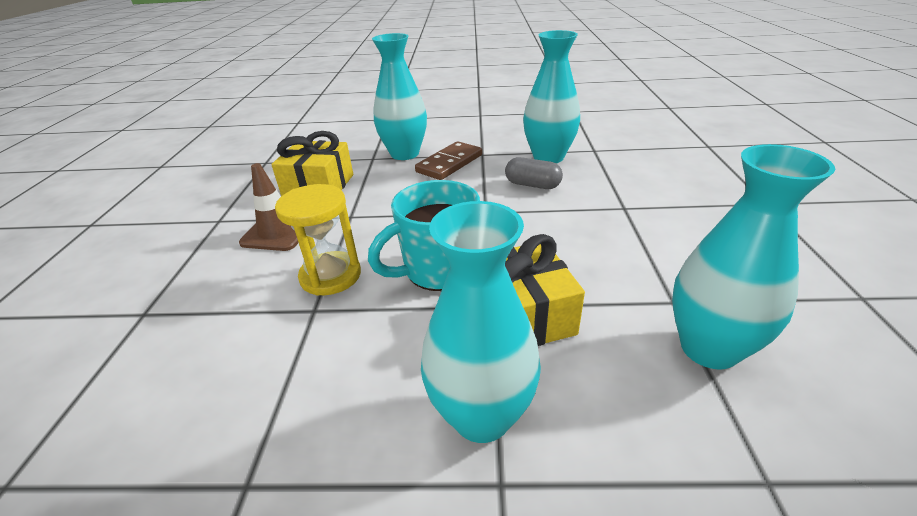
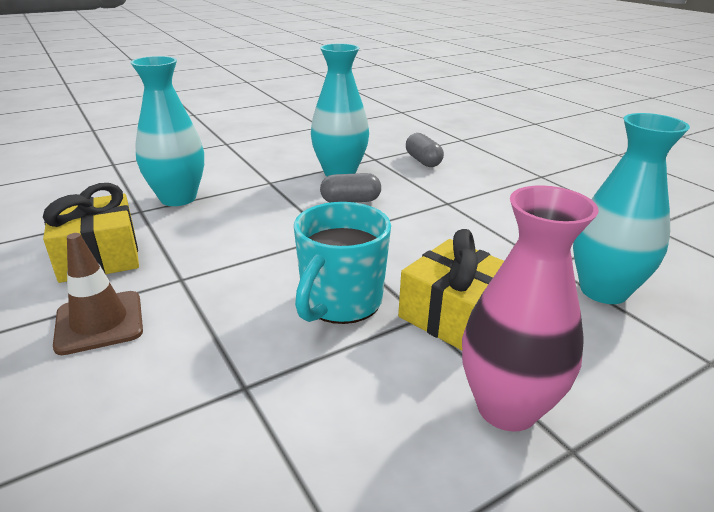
camera: 35 degrees left, 5 degrees down
(330, 276) = (226, 346): yellow hourglass -> none
(449, 163) = (243, 198): brown domino -> none
(481, 415) = (506, 407): turquoise vase -> pink vase
(641, 161) = (423, 161): none -> grey capsule

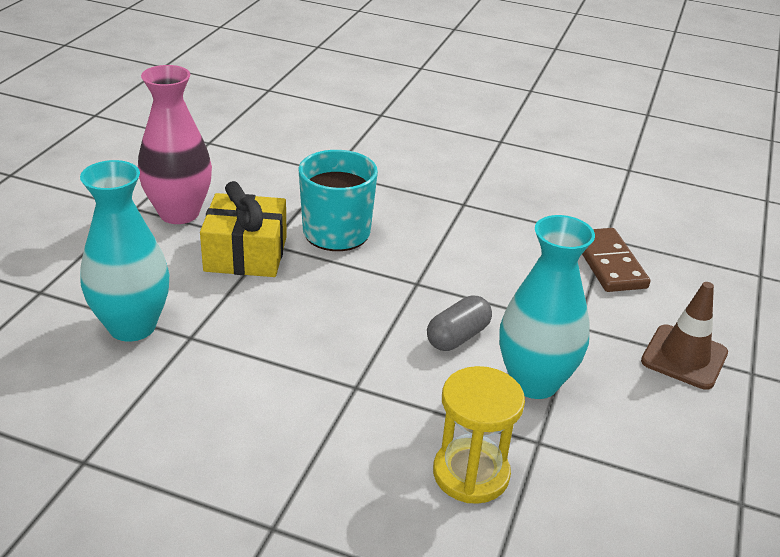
camera: 140 degrees right, 5 degrees up
(99, 257) = (544, 194): yellow gift -> none
(99, 322) = (458, 166): brown traffic cone -> brown traffic cone (684, 357)
(178, 198) = (608, 263): turquoise vase -> brown domino
(423, 161) = (471, 474): grey capsule -> yellow hourglass

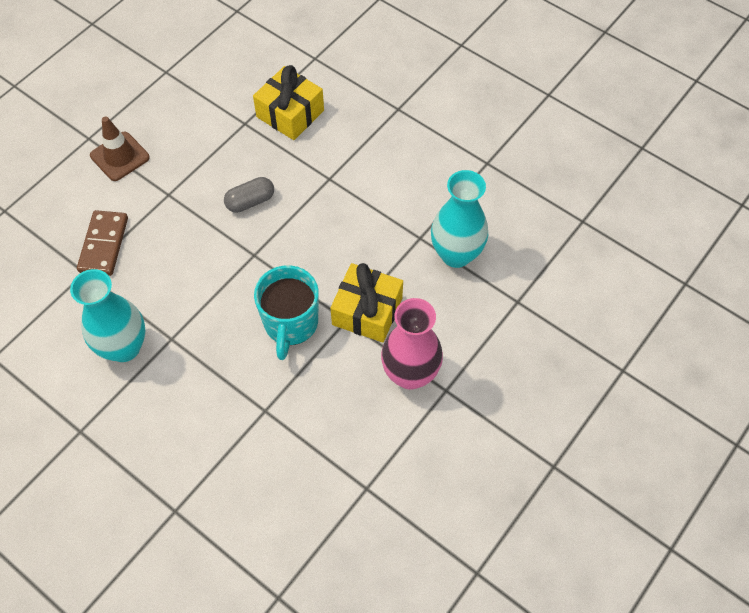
camera: 160 degrees left, 25 degrees up
(471, 474) = (290, 113): yellow hourglass -> yellow gift
(534, 382) = (223, 159): turquoise vase -> turquoise vase (124, 347)

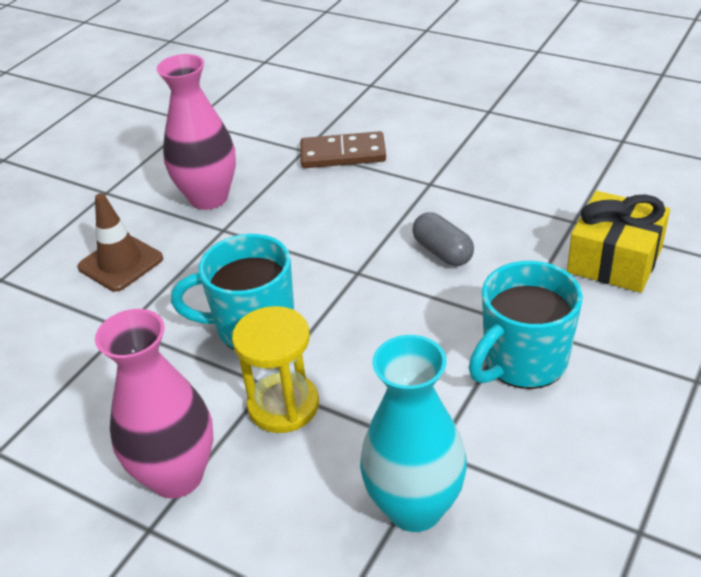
camera: 85 degrees right, 20 degrees down
(120, 156) = (471, 137): brown traffic cone -> brown traffic cone (120, 263)
(124, 347) = (209, 198): turquoise vase -> pink vase
(363, 181) = (523, 361): none -> turquoise mug
(367, 311) = (283, 405): yellow gift -> yellow hourglass

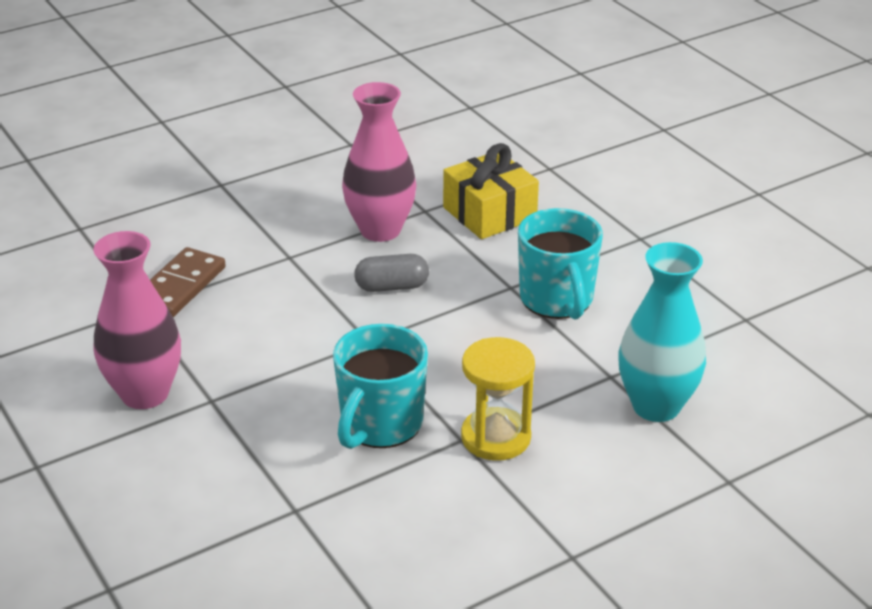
camera: 65 degrees left, 5 degrees down
(120, 263) = (186, 486): brown traffic cone -> none
(177, 476) = (526, 524): pink vase -> pink vase (380, 230)

